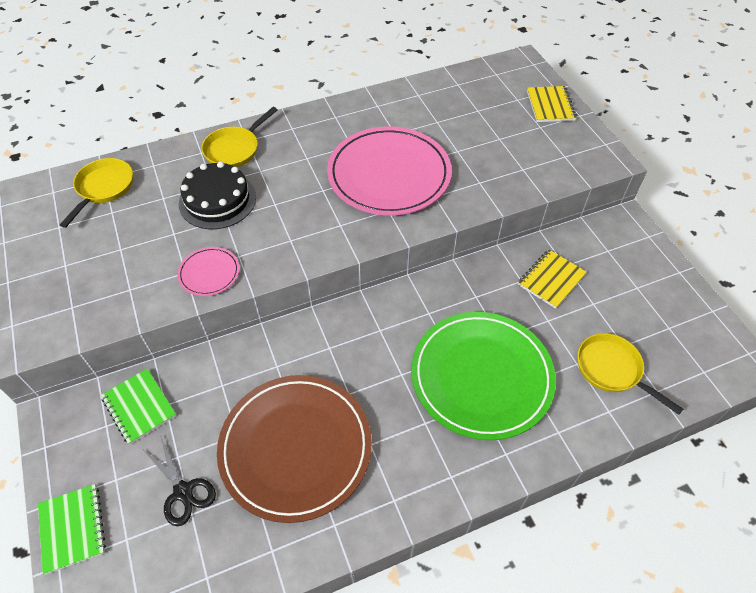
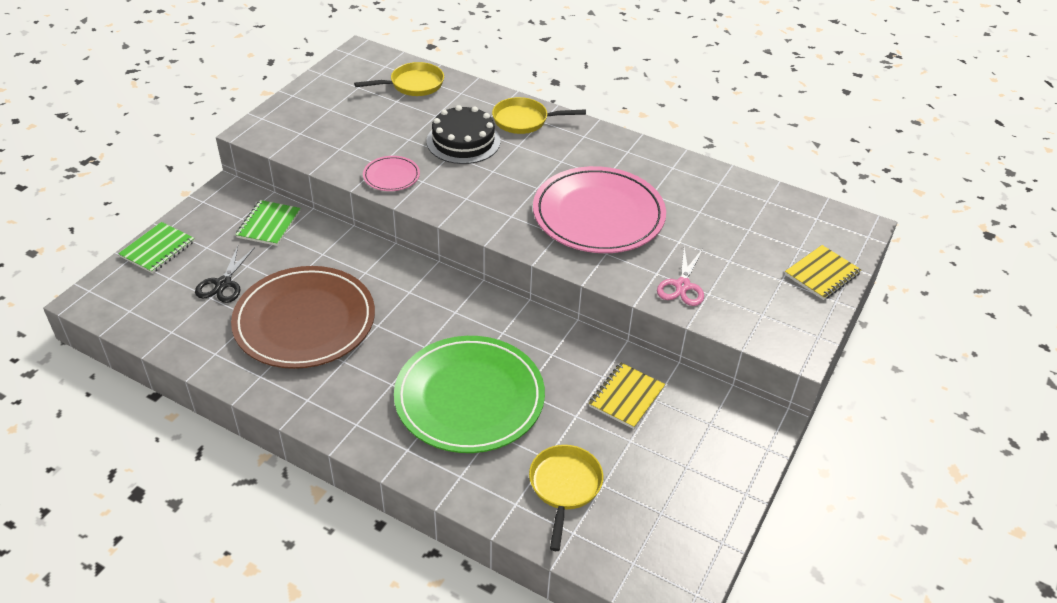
camera: 50 degrees right, 10 degrees down
(504, 177) = (682, 286): none -> pink scissors
(551, 279) = (626, 397): yellow notebook -> yellow notebook turned 60 degrees counterclockwise

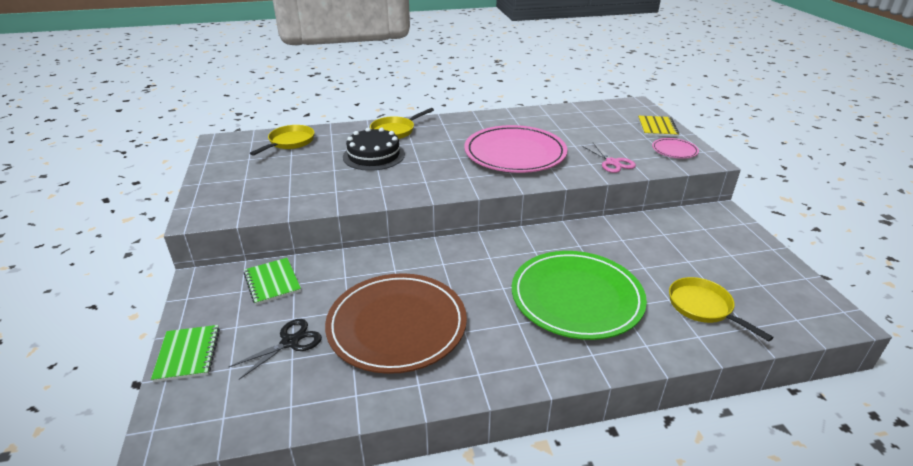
camera: 40 degrees left, 10 degrees down
(223, 284) = (290, 342): black scissors -> black scissors turned 105 degrees counterclockwise
(391, 176) = (354, 193): pink plate -> pink plate (674, 150)
(626, 397) = (649, 242): yellow notebook -> none

